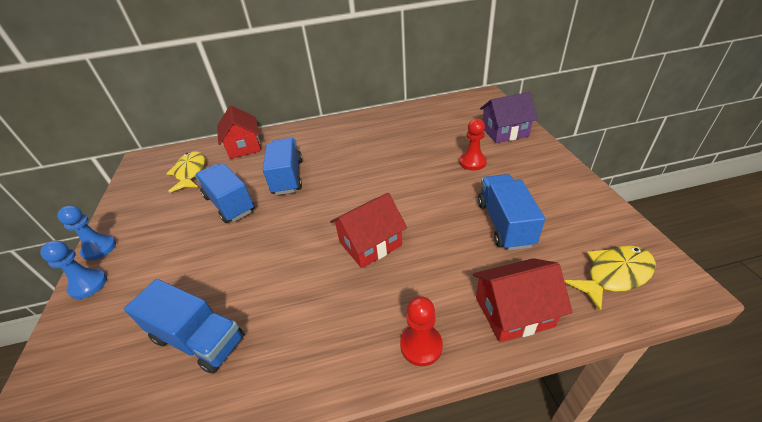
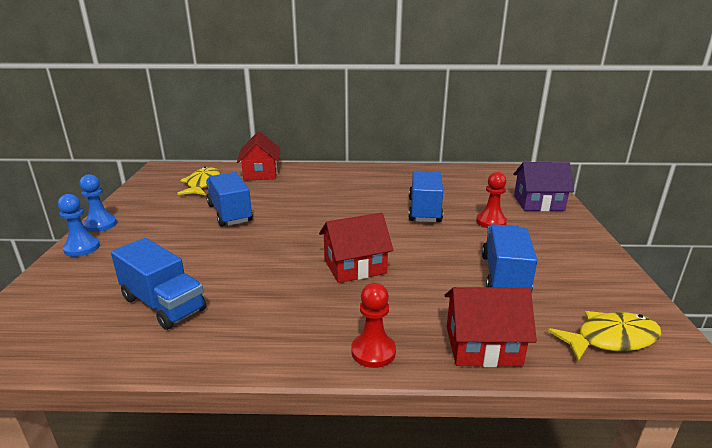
camera: 10 degrees right, 15 degrees down
(288, 177) = (294, 203): blue truck -> blue truck (424, 210)

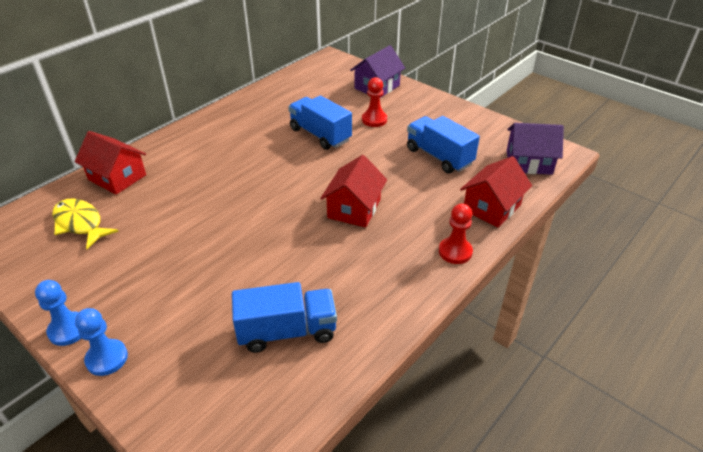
camera: 50 degrees left, 15 degrees up
(230, 213) = (176, 232): blue truck -> none
(611, 339) = (529, 162): yellow fish -> purple house

